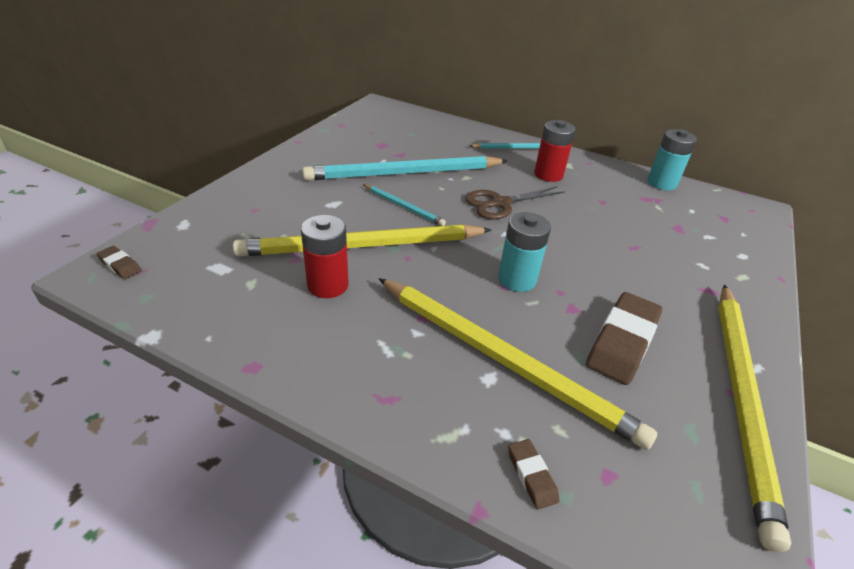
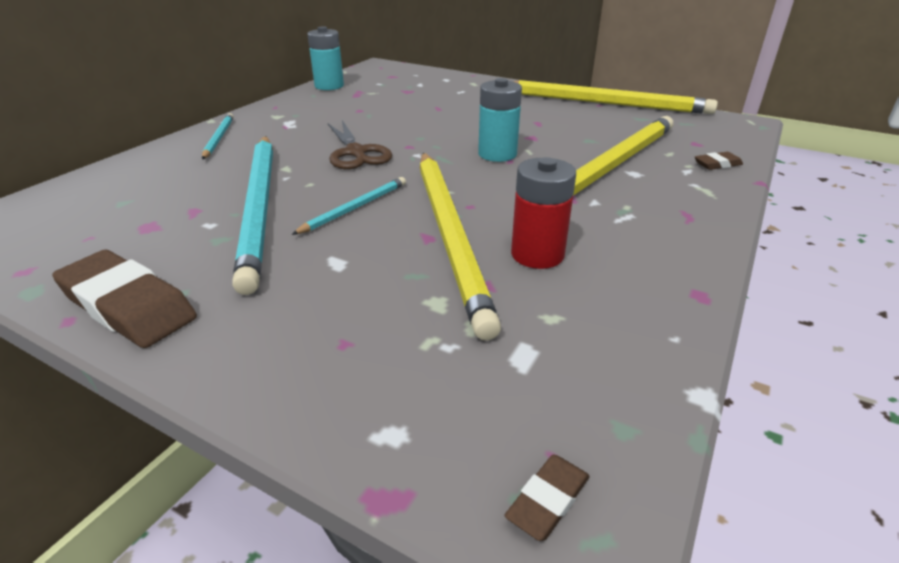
camera: 85 degrees left, 5 degrees down
(548, 174) = (296, 126): red battery -> none
(622, 342) = (566, 125): brown eraser -> brown eraser (128, 305)

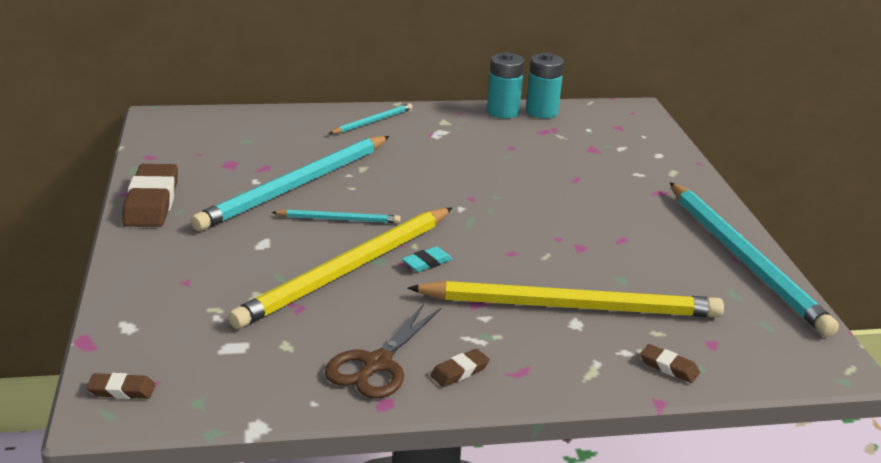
camera: 50 degrees right, 5 degrees down
(356, 153) = (425, 182): brown scissors -> brown scissors (377, 364)
(483, 195) = (427, 263): none -> turquoise eraser
(497, 154) = (514, 243): turquoise battery -> turquoise battery (503, 112)
(537, 254) = (361, 315): red battery -> none
(603, 103) = (744, 259): yellow pencil -> turquoise pencil
(670, 240) = (459, 371): none -> brown eraser

